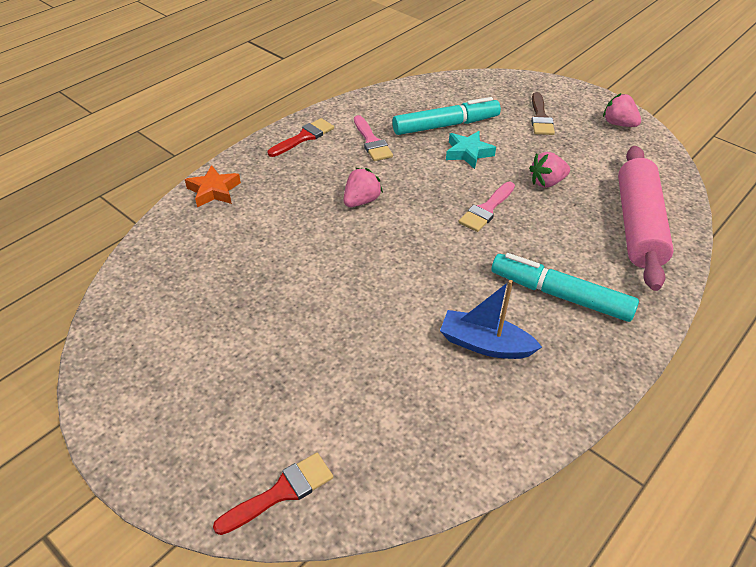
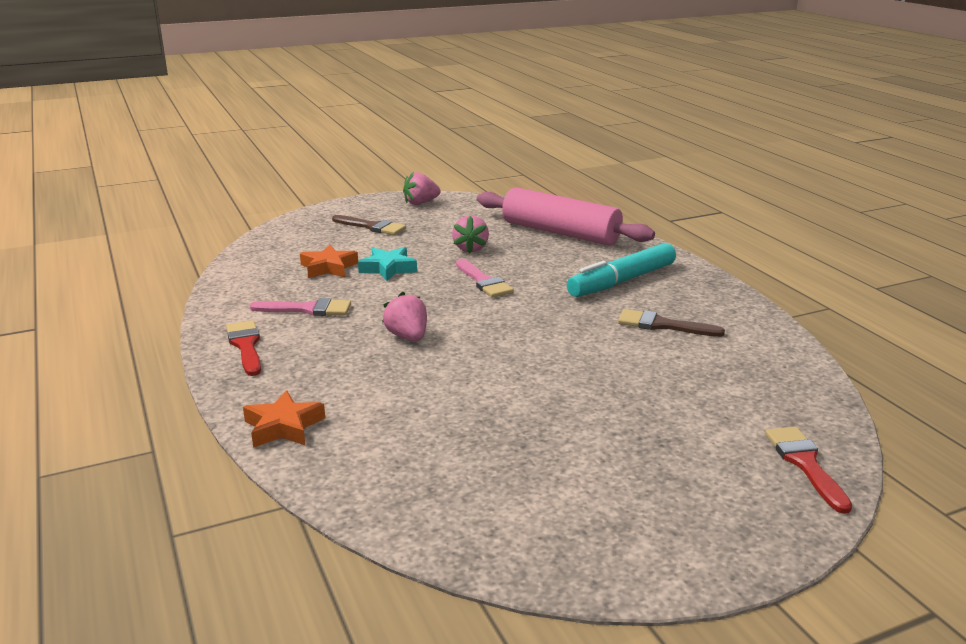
camera: 65 degrees left, 20 degrees down
(445, 125) = (328, 267): turquoise marker -> orange star
(485, 344) = (662, 325): blue boat -> brown brush

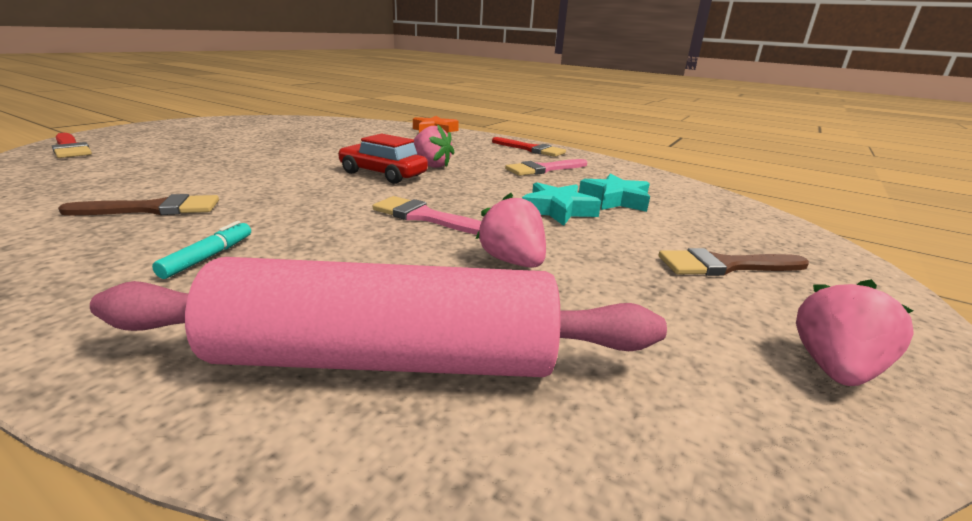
camera: 145 degrees right, 0 degrees up
(328, 267) = (615, 200): orange star -> turquoise star
(468, 333) = (383, 174): none -> red car
(622, 281) = (208, 257): turquoise marker -> turquoise marker, size x0.44

